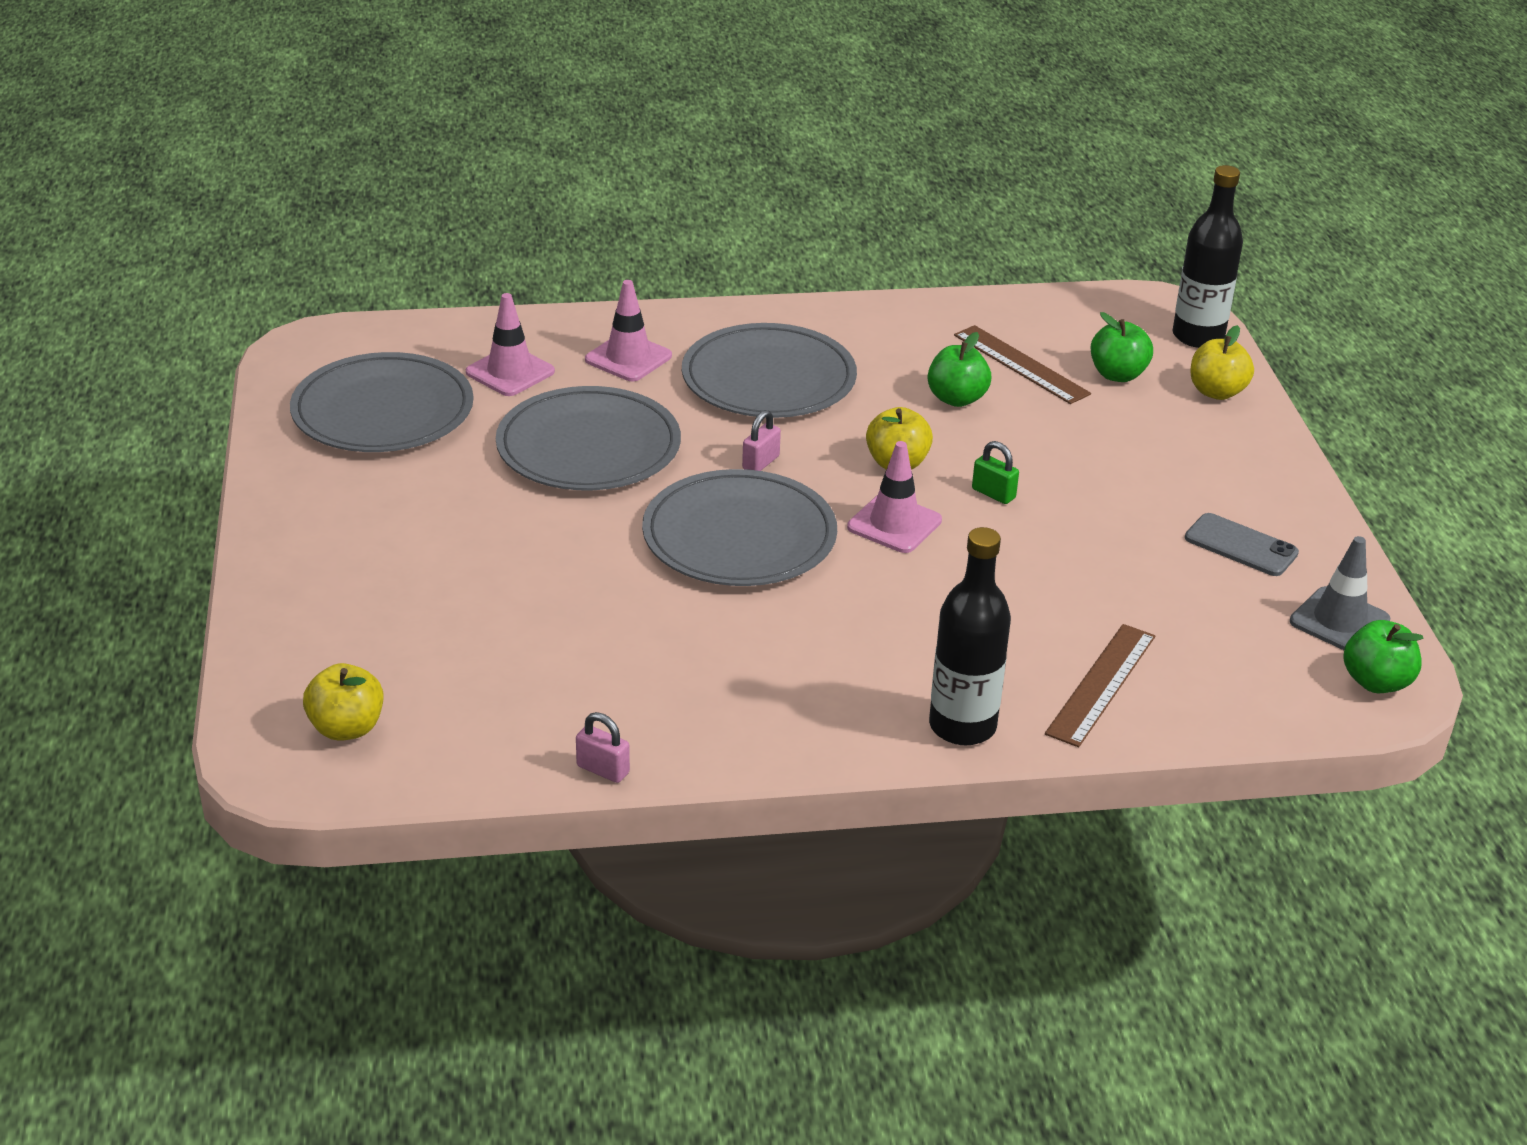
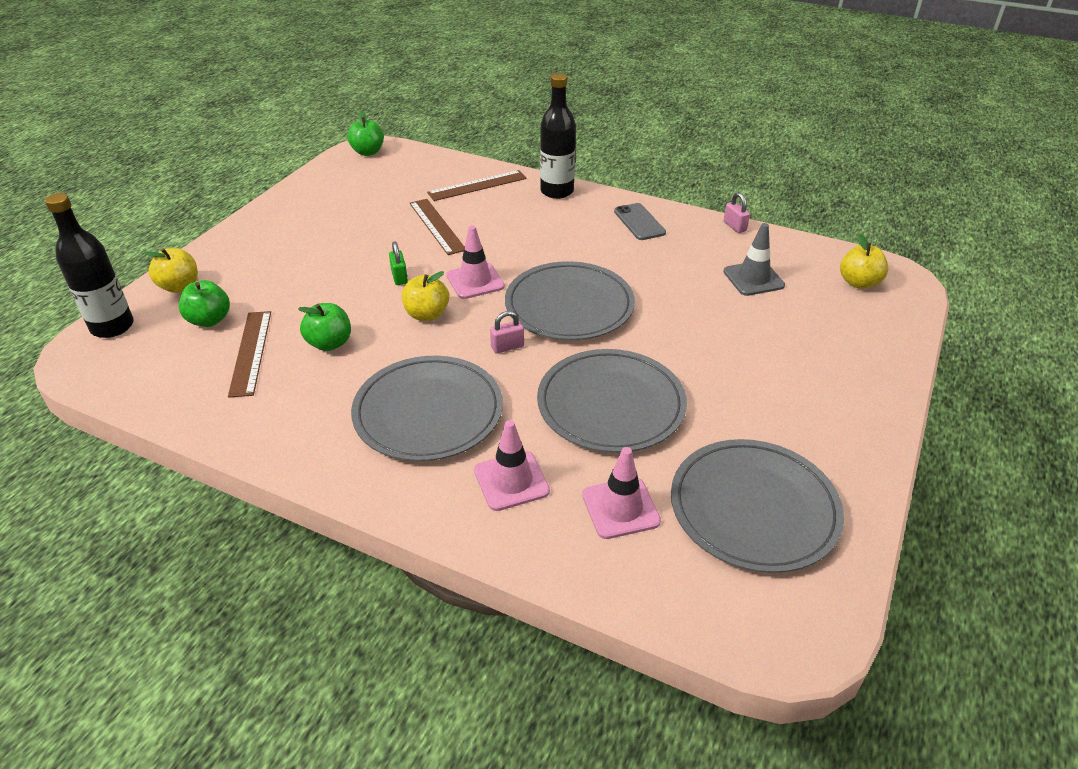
camera: 145 degrees left, 5 degrees up
(1054, 584) = (437, 226): none -> brown ruler
(1241, 546) = (324, 211): grey phone -> grey phone (639, 222)
(1339, 621) = (341, 173): grey traffic cone -> grey traffic cone (753, 278)

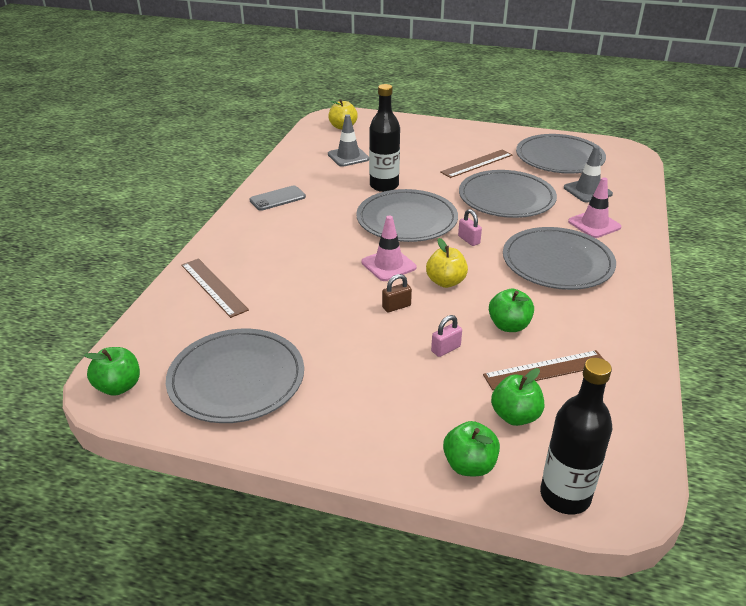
camera: 100 degrees left, 5 degrees down
(179, 286) = (469, 465): yellow apple -> green apple
(346, 194) = (236, 379): none -> grey plate
(399, 277) = (396, 306): green padlock -> brown padlock
(437, 226) = (300, 300): brown ruler -> brown ruler (477, 163)
(557, 191) = (225, 240): black bottle -> black bottle (384, 186)
(620, 508) = (587, 191): pink traffic cone -> grey traffic cone
(734, 226) = (279, 162): pink padlock -> pink padlock (445, 349)

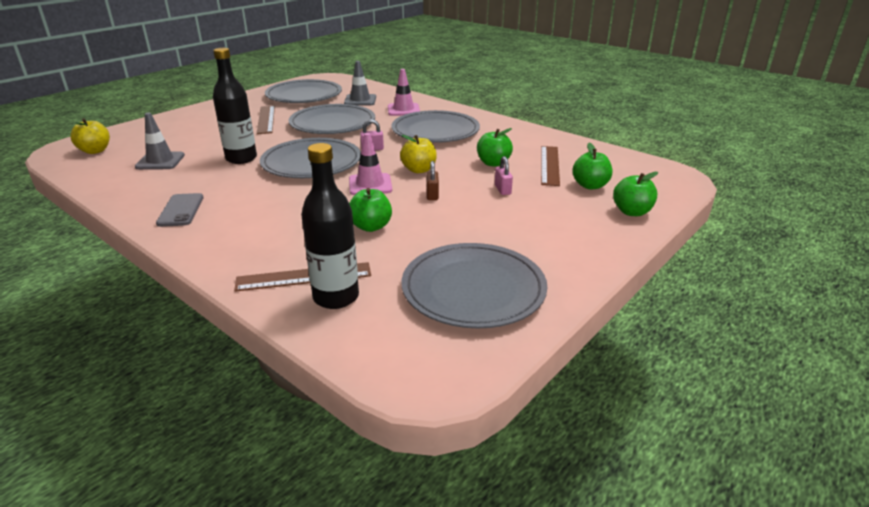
camera: 65 degrees left, 5 degrees down
(118, 386) = (432, 370): green apple -> green apple (371, 227)
(565, 496) = (669, 190): black bottle -> black bottle (336, 297)

